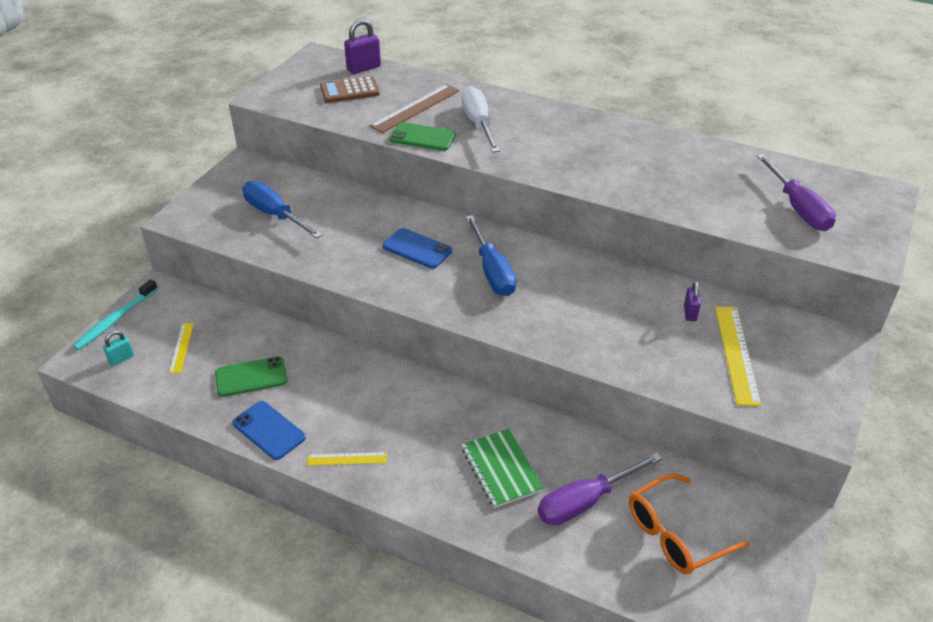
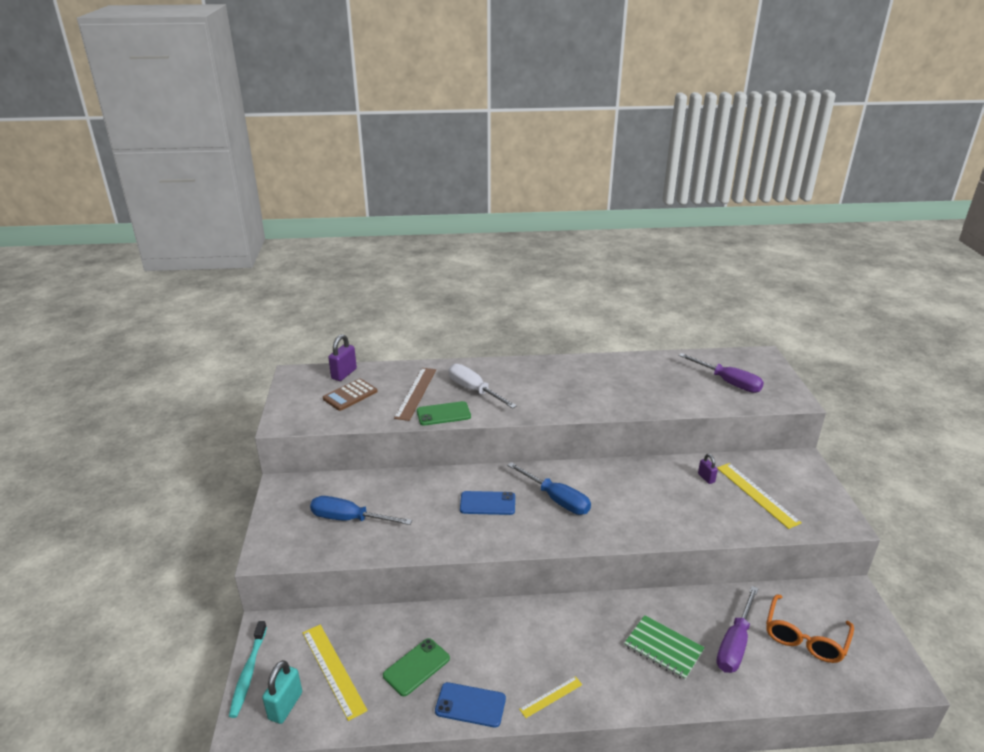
camera: 30 degrees left, 10 degrees down
(121, 359) = (285, 706): turquoise padlock -> turquoise padlock, size x1.66
(181, 347) = (333, 670): yellow ruler -> yellow ruler, size x1.77

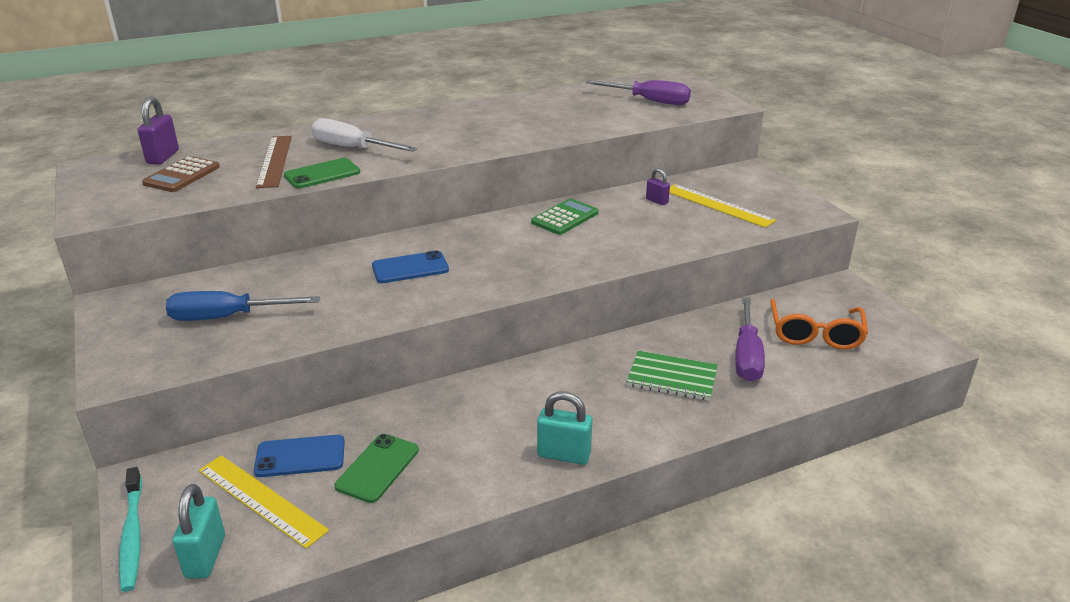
camera: 20 degrees left, 0 degrees up
(470, 705) = (466, 489): blue phone -> blue phone (300, 456)
(551, 697) = (564, 455): yellow ruler -> turquoise padlock
(556, 499) = (495, 249): blue screwdriver -> none
(623, 479) = (565, 218): none -> green calculator

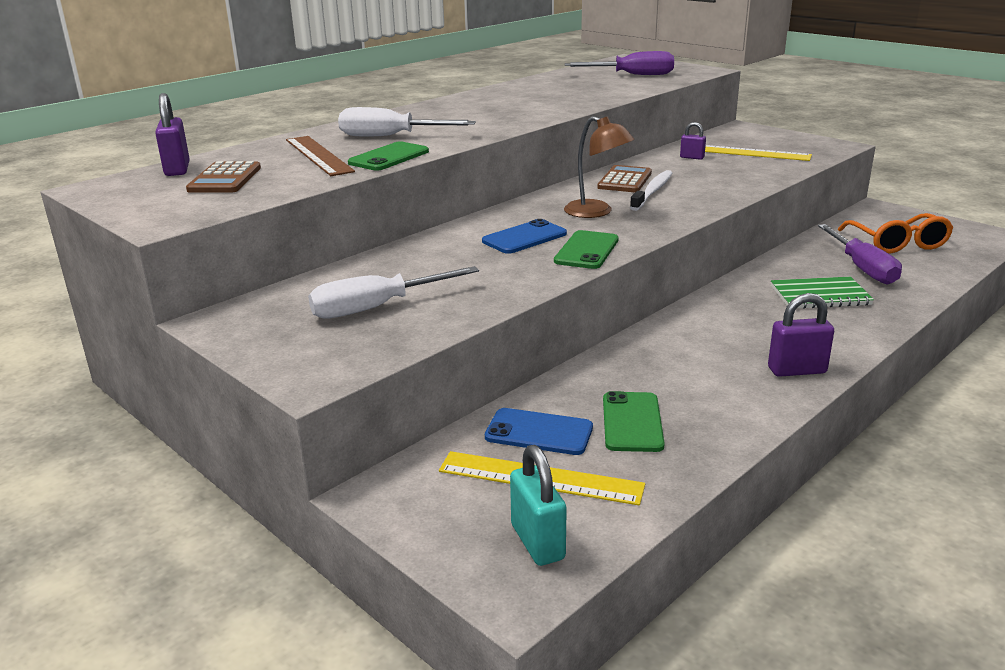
camera: 20 degrees left, 5 degrees down
(132, 535) = (427, 546): turquoise toothbrush -> none
(227, 317) = (376, 308): blue screwdriver -> white screwdriver
(300, 456) = (539, 432): blue phone -> blue phone turned 45 degrees clockwise
(443, 294) = (587, 250): none -> green phone
(499, 251) = (596, 212): none -> brown lamp
(564, 455) = (797, 370): turquoise padlock -> purple padlock
(565, 218) = (625, 180): green calculator -> brown calculator
(574, 237) = (652, 191): none -> white toothbrush

